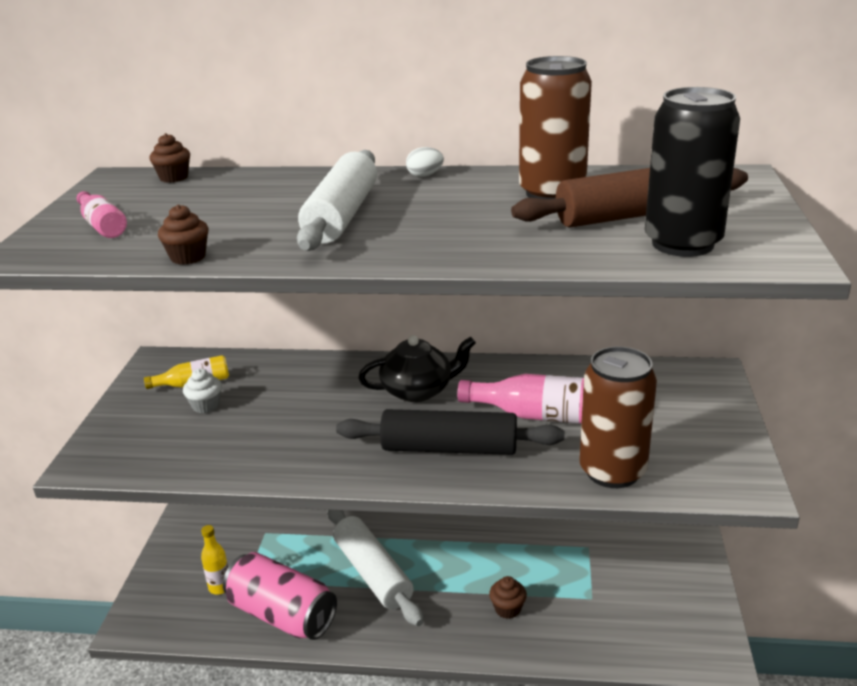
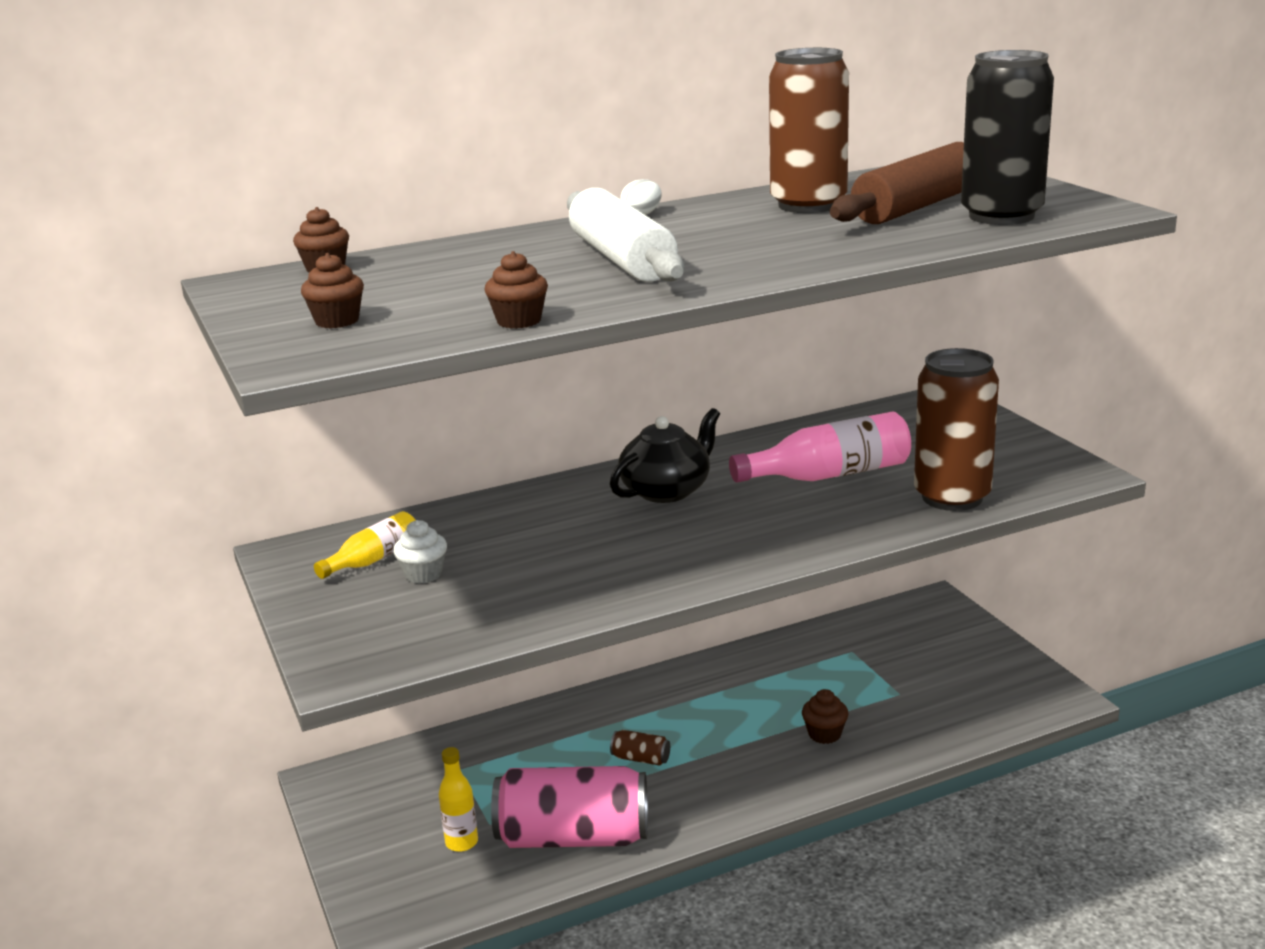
camera: 30 degrees left, 5 degrees down
(102, 226) = (337, 321): pink bottle -> brown cupcake
(372, 573) = (641, 759): white rolling pin -> brown can
(449, 448) = (769, 527): black rolling pin -> none

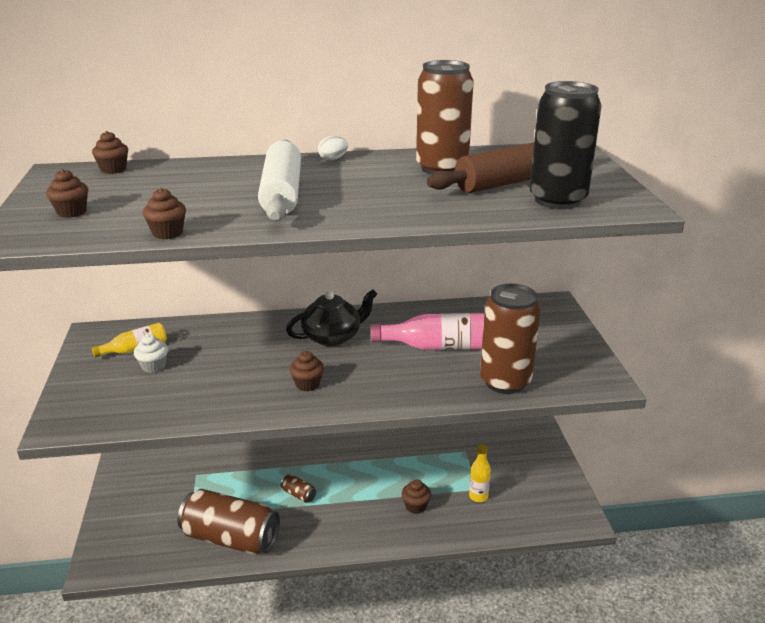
camera: 15 degrees right, 5 degrees up
(461, 842) = (169, 524): yellow bottle -> yellow bottle (478, 496)
(573, 837) = (231, 538): pink can -> brown can
(679, 551) = (307, 384): none -> brown cupcake

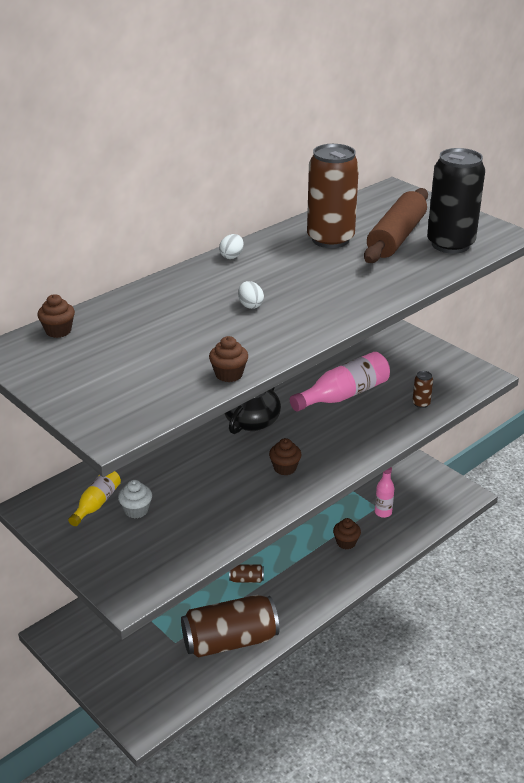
camera: 35 degrees left, 5 degrees up
(71, 212) = (110, 386): brown cupcake -> none
(281, 193) = (250, 305): white rolling pin -> white egg
(478, 496) = (383, 512): yellow bottle -> pink bottle
(505, 382) = (421, 403): brown can -> brown can, size x0.40

